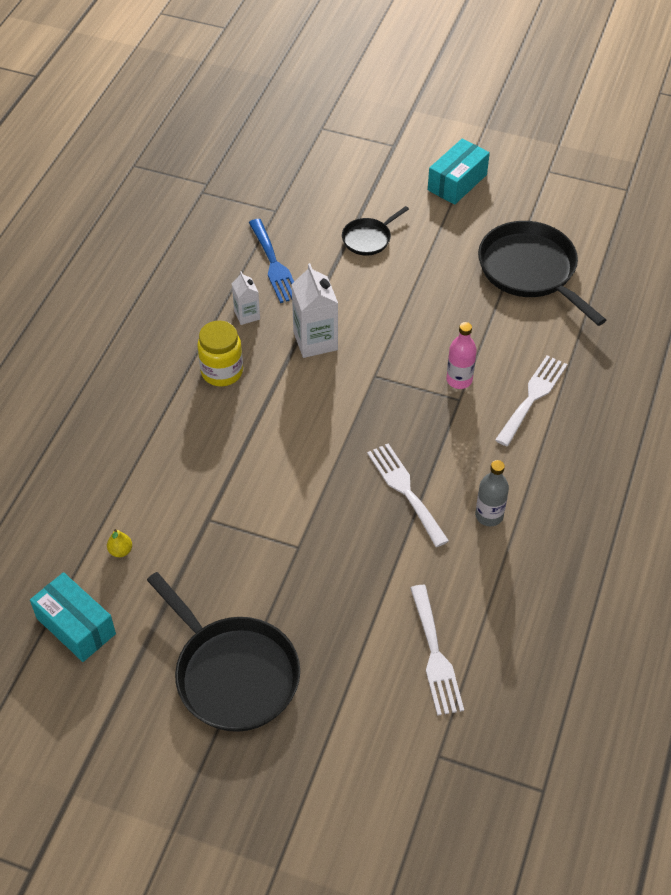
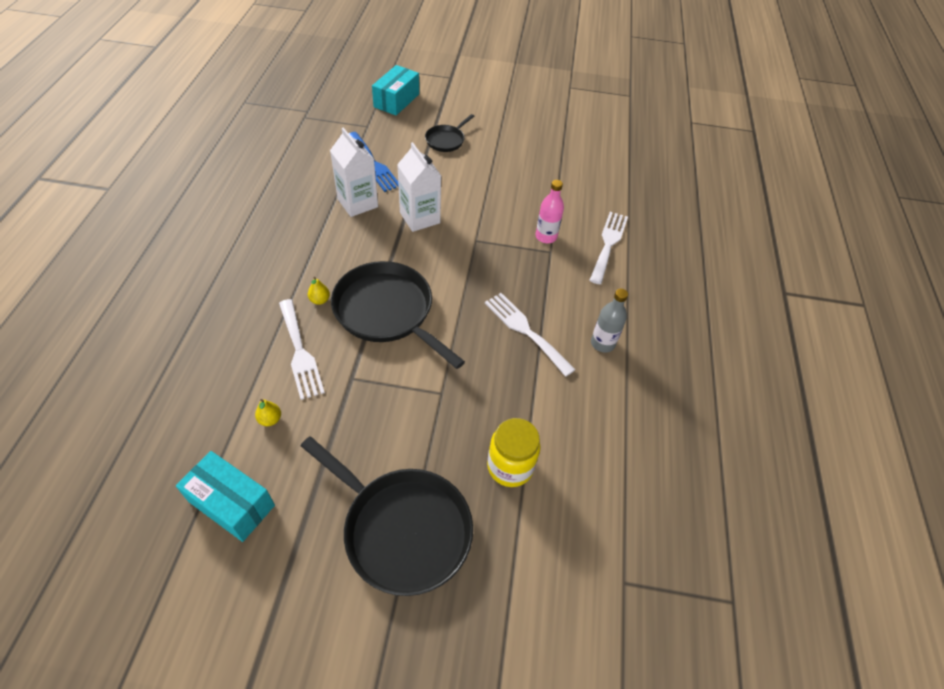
camera: 15 degrees left, 0 degrees up
(187, 429) = (320, 300): none -> yellow pear
(222, 372) = (343, 249): yellow jar -> yellow jar (510, 466)
(247, 315) = (357, 203): white carton -> white carton, size x1.72
(435, 655) = (592, 479): white fork -> white fork (300, 352)
(457, 182) = (505, 98): turquoise box -> turquoise box (396, 100)
(530, 270) = (577, 153): black pan -> black pan (387, 311)

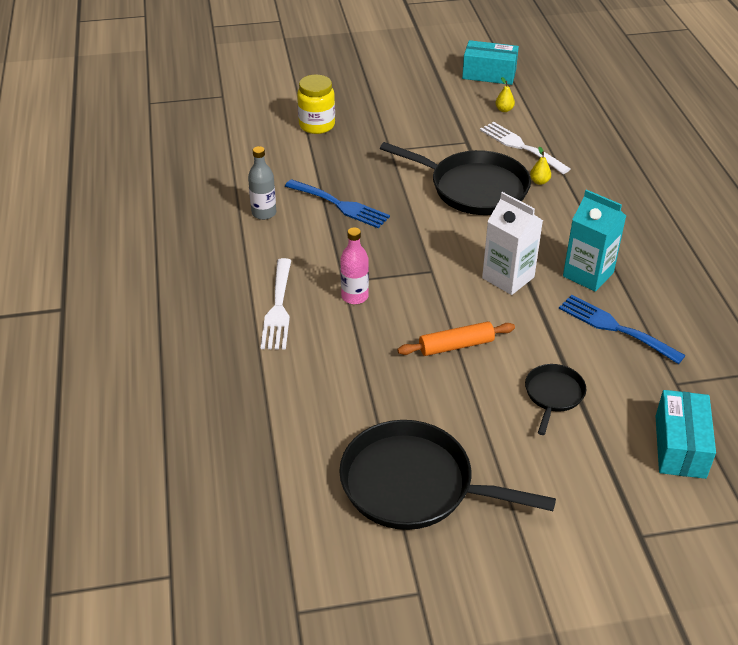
camera: 165 degrees right, 10 degrees down
(357, 203) = (588, 274): white carton -> turquoise carton
(402, 529) = (374, 86): black pan -> black pan (413, 484)
(489, 183) = (456, 345): none -> orange rolling pin
(525, 330) = (340, 205): white fork -> blue fork

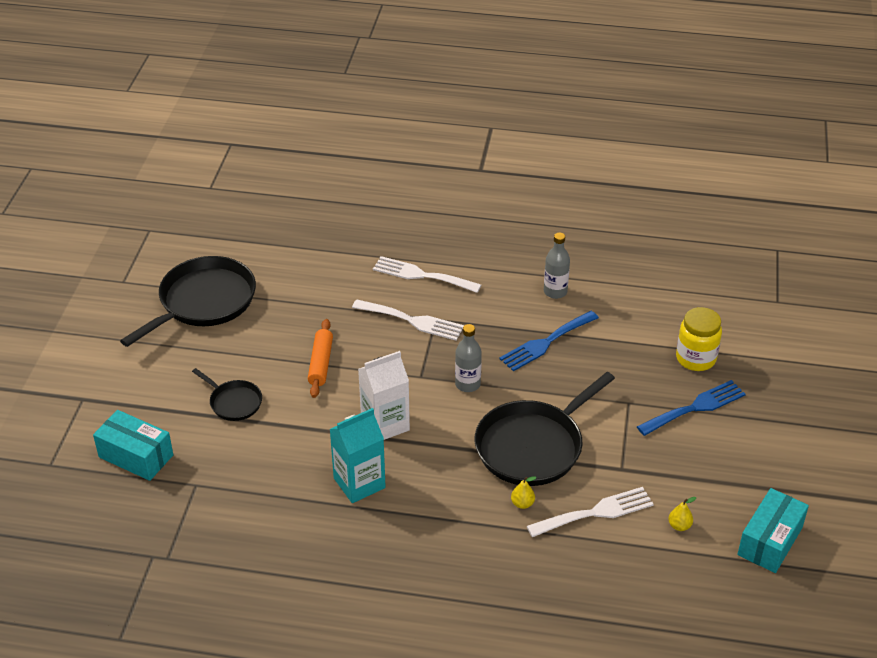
camera: 110 degrees right, 0 degrees up
(354, 296) = (412, 321): pink bottle -> white fork
(423, 239) = (467, 384): none -> grey bottle
(614, 327) = (282, 472): blue fork -> blue fork (695, 407)

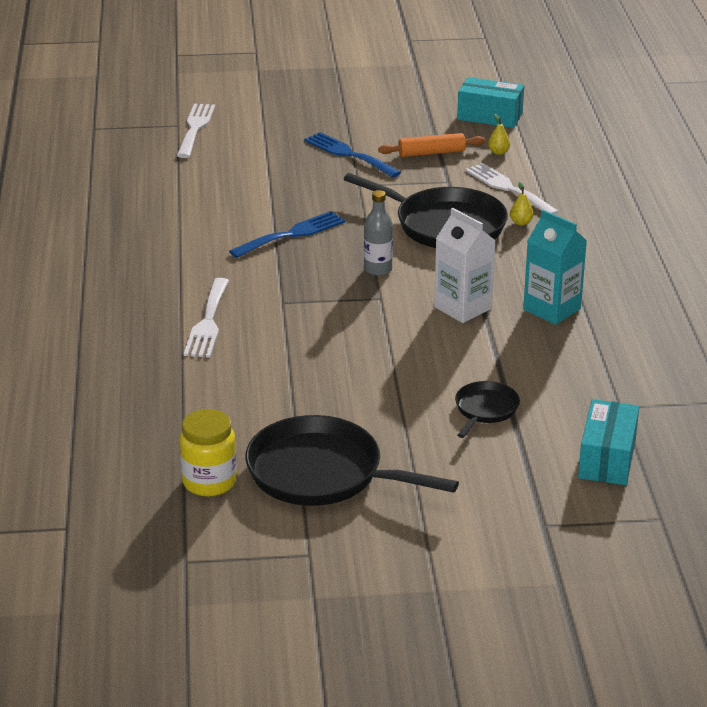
camera: 105 degrees left, 10 degrees down
(321, 363) = (392, 363): orange rolling pin -> orange rolling pin (431, 153)
(412, 321) = (292, 316): white fork -> white fork (195, 128)
(546, 343) = (292, 234): blue fork -> blue fork turned 75 degrees counterclockwise
(555, 292) = (206, 237): grey bottle -> none
(695, 358) = (280, 158): yellow jar -> yellow jar (209, 482)

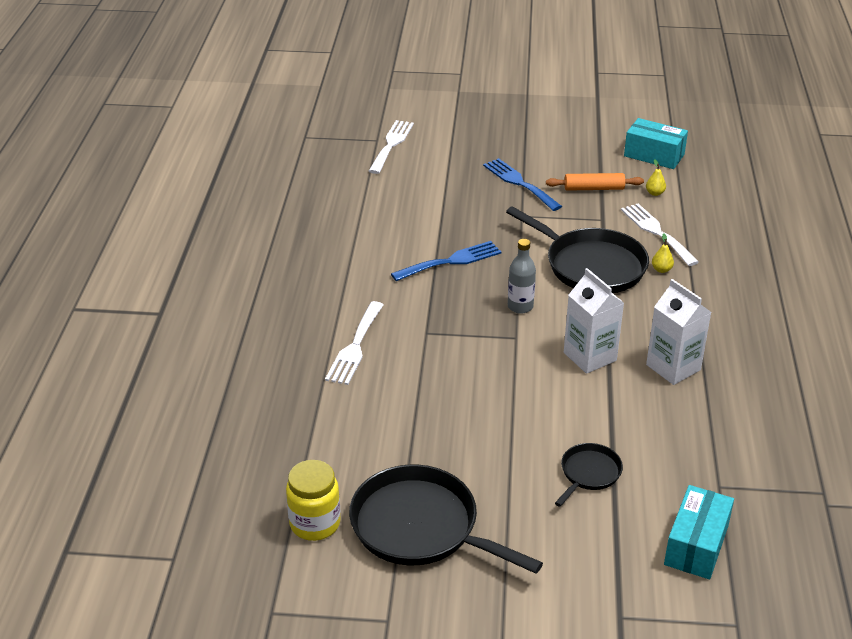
camera: 10 degrees right, 5 degrees up
(552, 309) = (673, 367): turquoise carton -> white carton

